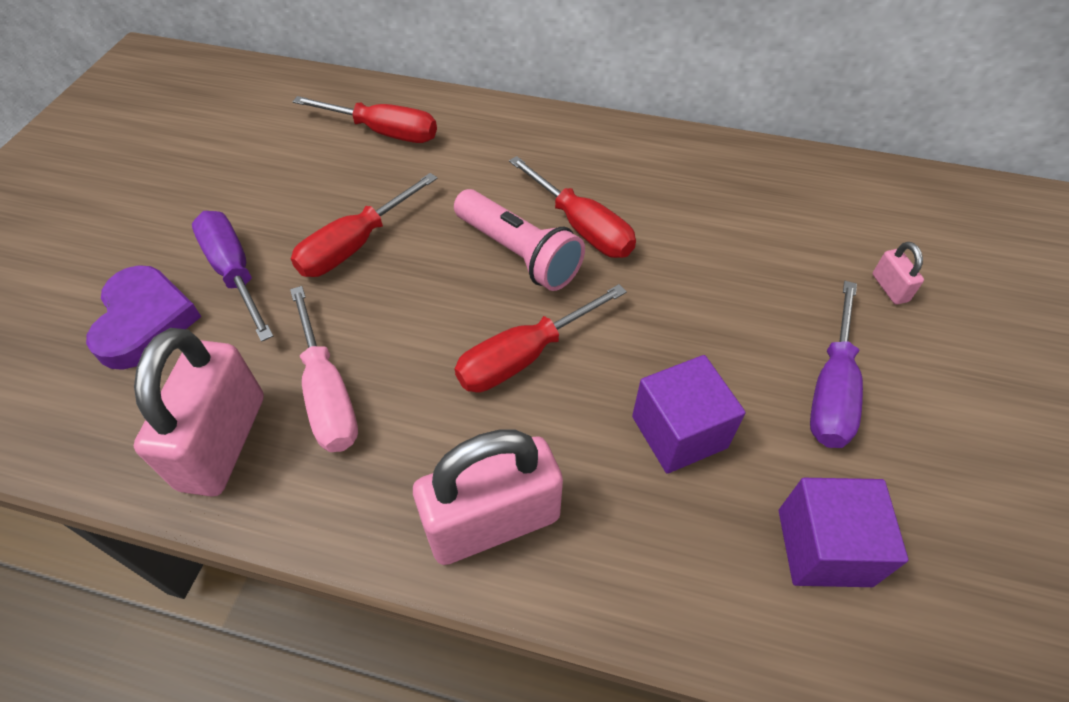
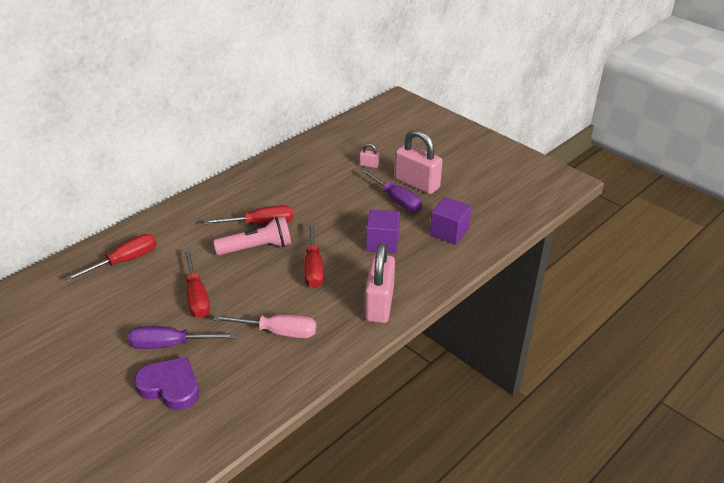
camera: 60 degrees left, 15 degrees down
(223, 442) = (274, 373): pink padlock -> pink padlock (417, 183)

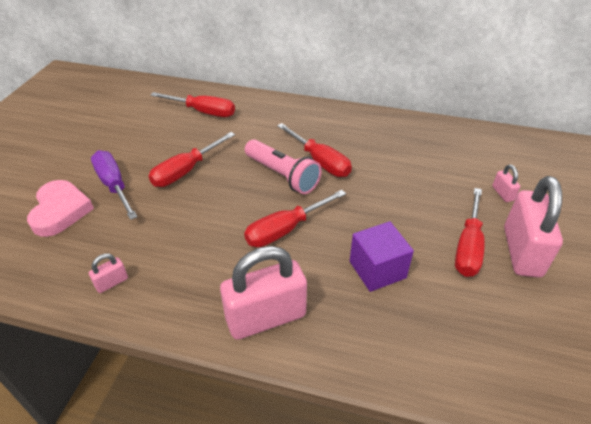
camera: 60 degrees right, 5 degrees up
(170, 386) = (60, 211): purple heart -> pink heart
(278, 332) = (168, 249): pink screwdriver -> none
(285, 371) = (112, 282): none -> pink padlock
(396, 200) = (468, 246): purple screwdriver -> red screwdriver
(449, 232) = (463, 331): purple cube -> none

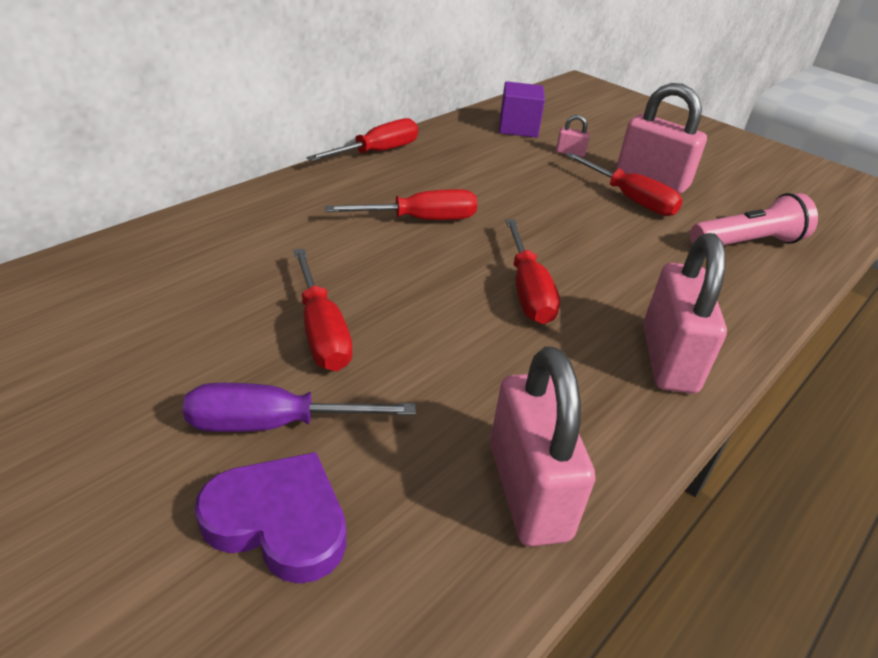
camera: 65 degrees left, 5 degrees down
(60, 211) = (279, 521): pink heart -> purple heart
(112, 282) = (528, 490): pink padlock -> pink padlock, size x2.32
(203, 112) = (181, 265): red screwdriver -> red screwdriver (377, 152)
(282, 175) = (420, 255): pink flashlight -> pink flashlight (747, 243)
(377, 269) = (632, 258): purple cube -> purple cube (518, 128)

